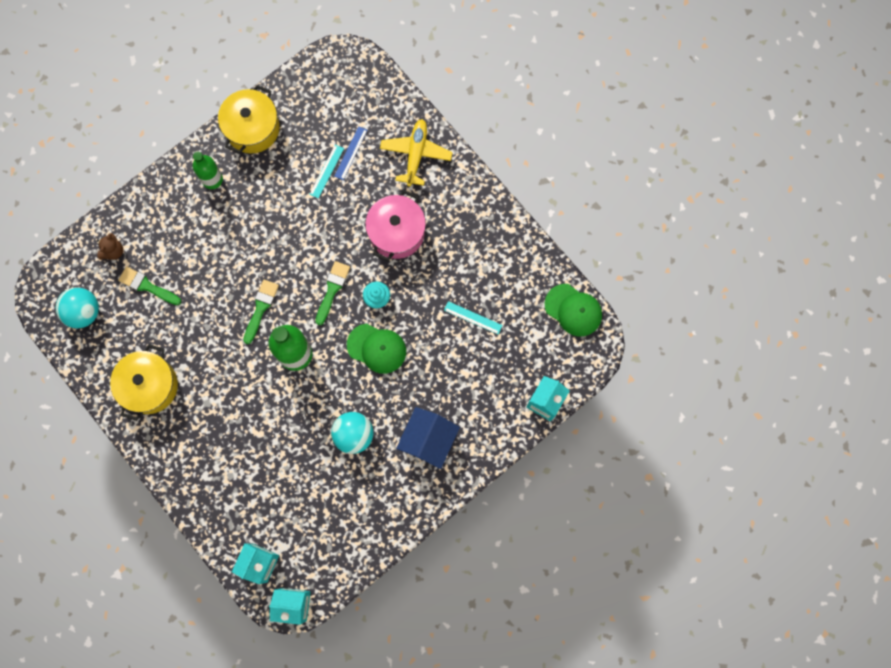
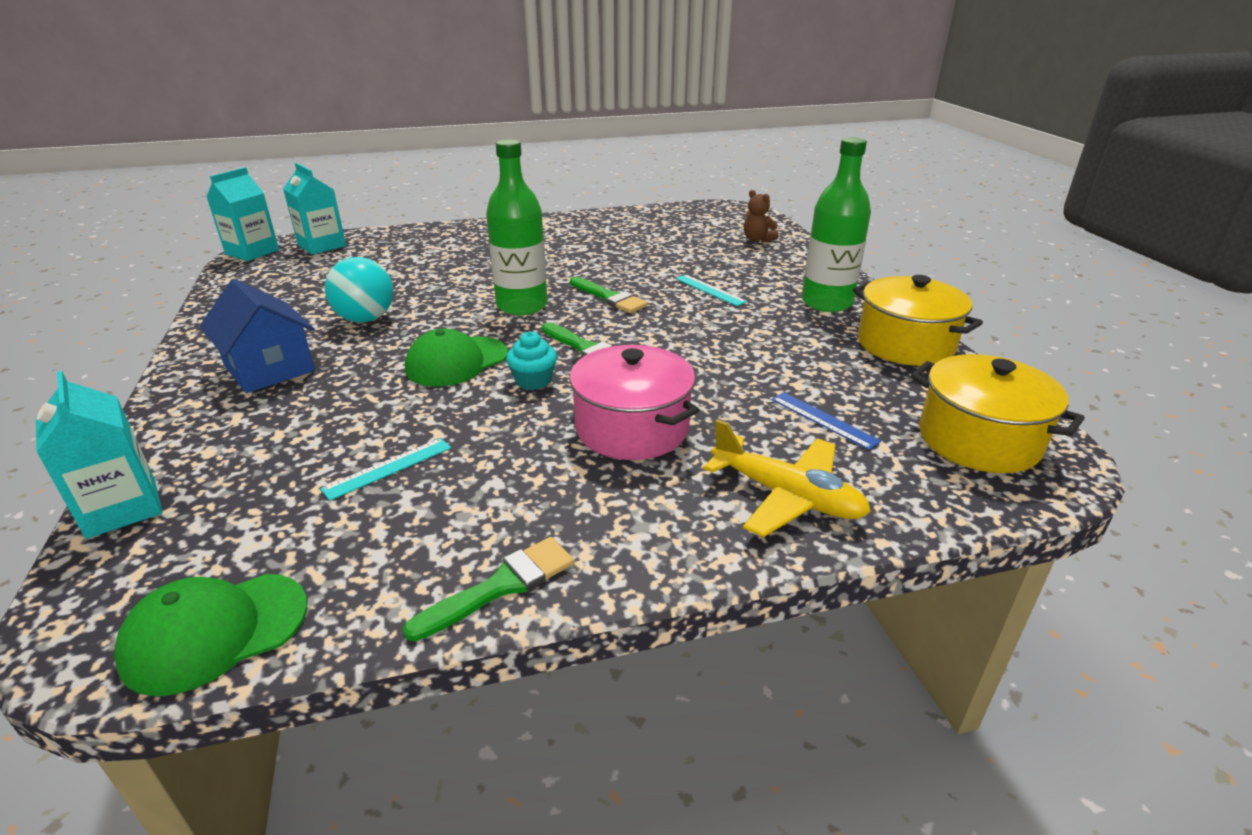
camera: 115 degrees right, 45 degrees down
(84, 312) = (695, 219): turquoise ball -> none
(147, 286) = (699, 247): green brush -> green brush (501, 586)
(149, 386) = (581, 232): yellow pot -> yellow pot (978, 440)
(212, 179) = (827, 302): green bottle -> green bottle, size x1.53
(326, 171) = (797, 388): turquoise ruler -> turquoise ruler (710, 290)

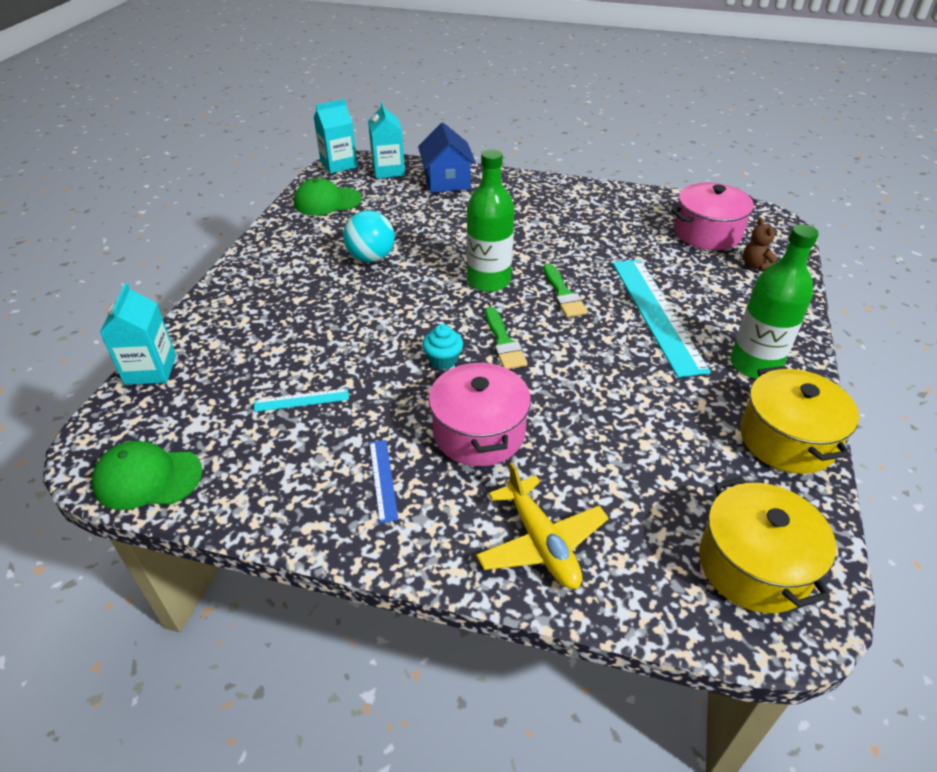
camera: 30 degrees right, 10 degrees up
(269, 369) = (285, 285): blue house -> blue house (447, 181)
(456, 361) = (404, 322): green cap -> green cap (327, 201)
(501, 586) = (304, 522): green brush -> none
(695, 227) = (707, 233): none -> pink pot
(710, 290) = (657, 313): turquoise ruler -> turquoise ruler, size x2.28
(823, 420) = (634, 487): blue ruler -> blue ruler (383, 479)

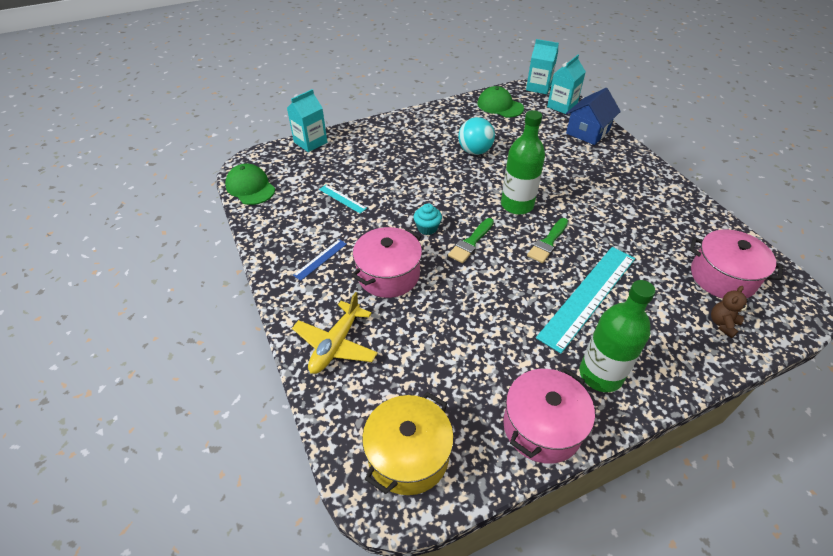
camera: 50 degrees right, 5 degrees up
(787, 439) = (542, 427): yellow pot -> pink pot

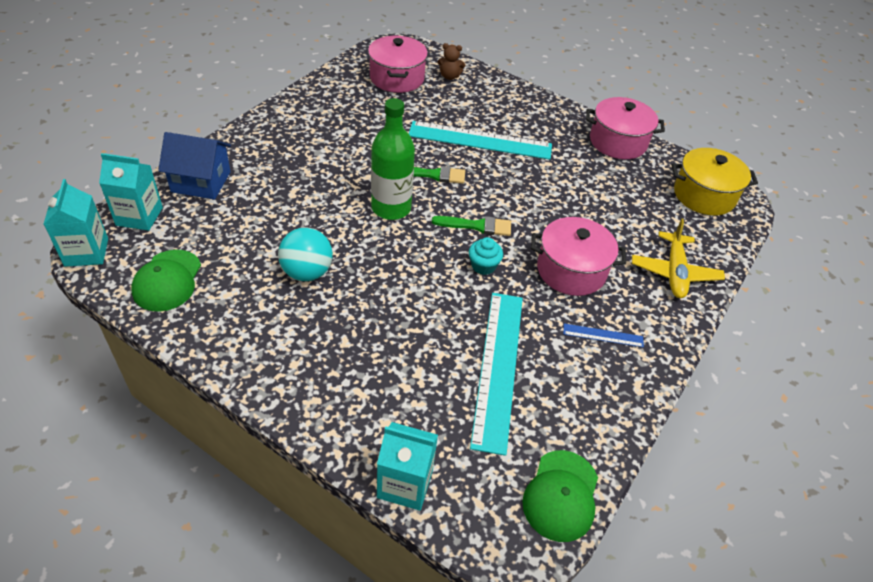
camera: 125 degrees left, 0 degrees up
(336, 344) = (674, 272): yellow plane -> yellow plane turned 105 degrees clockwise
(342, 198) = (498, 367): turquoise ruler -> turquoise ruler, size x2.28
(600, 374) = (550, 124): green bottle -> none

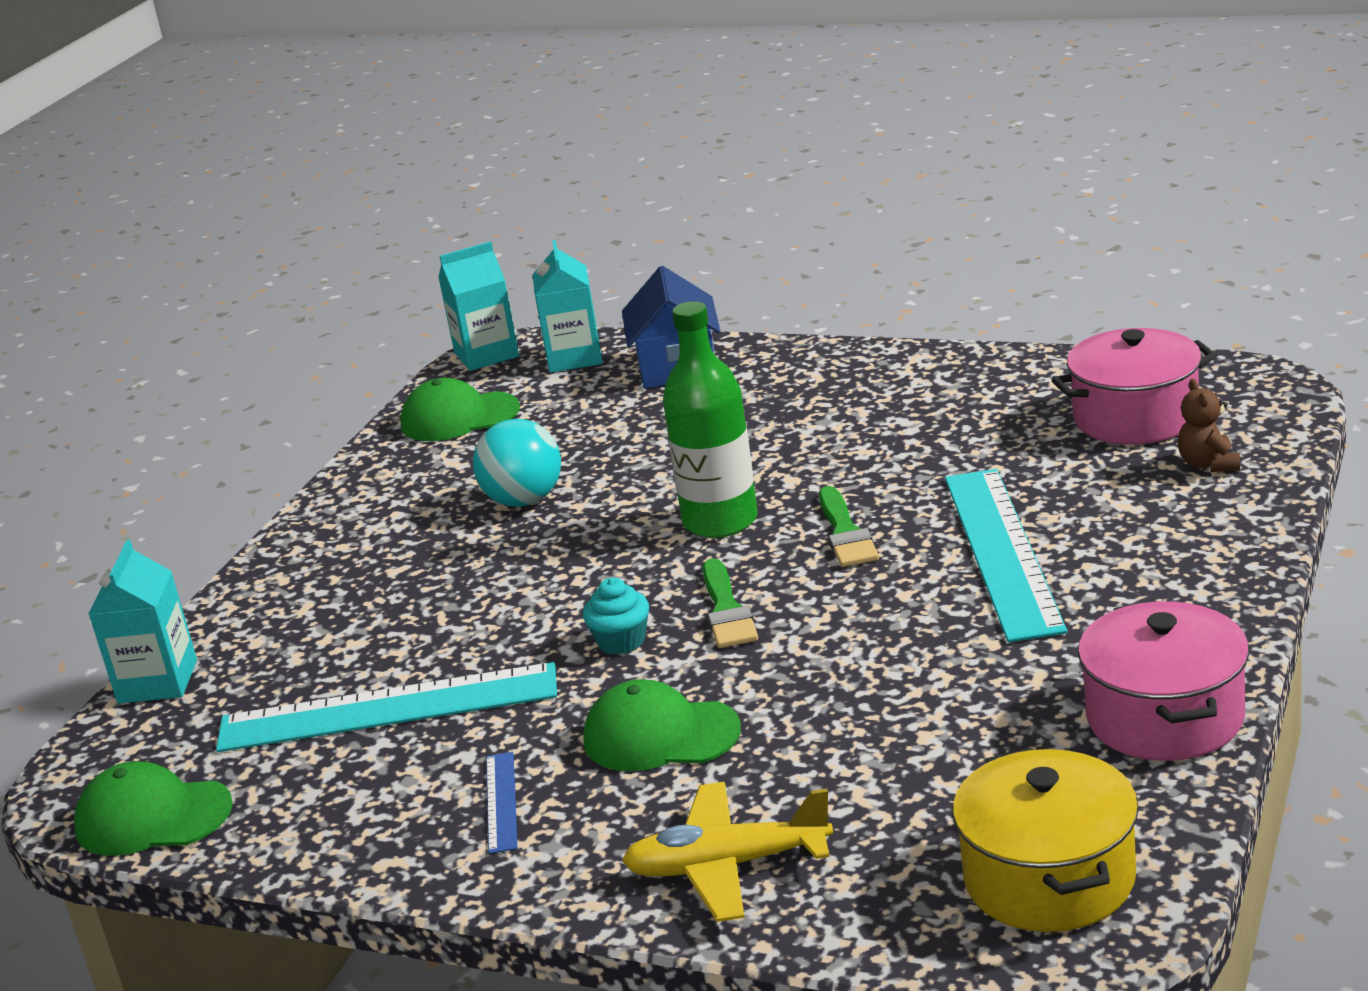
camera: 85 degrees right, 20 degrees down
(571, 270) = (660, 735): pink pot -> green cap

